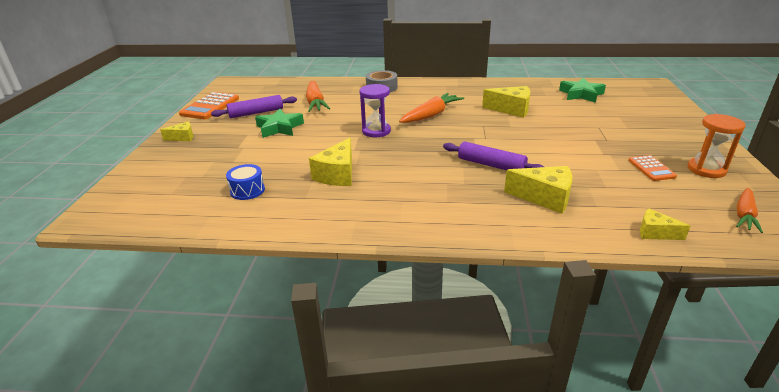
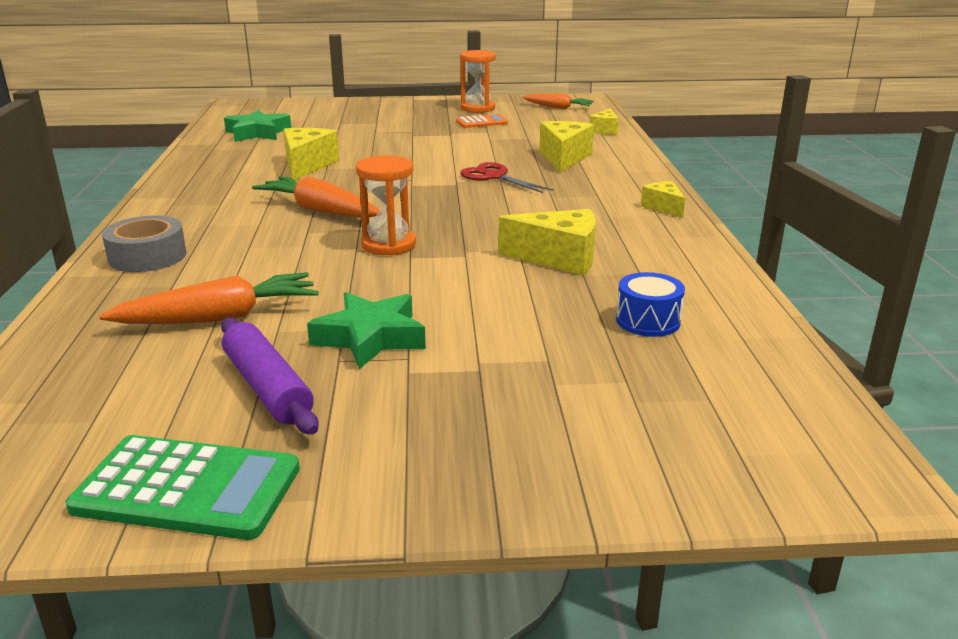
camera: 100 degrees left, 5 degrees down
(182, 137) = (436, 471): yellow cheese -> yellow cheese (663, 207)
(210, 106) = (187, 488): orange calculator -> green calculator
(376, 131) = (388, 245): purple hourglass -> orange hourglass
(491, 165) = (494, 177): purple rolling pin -> red scissors

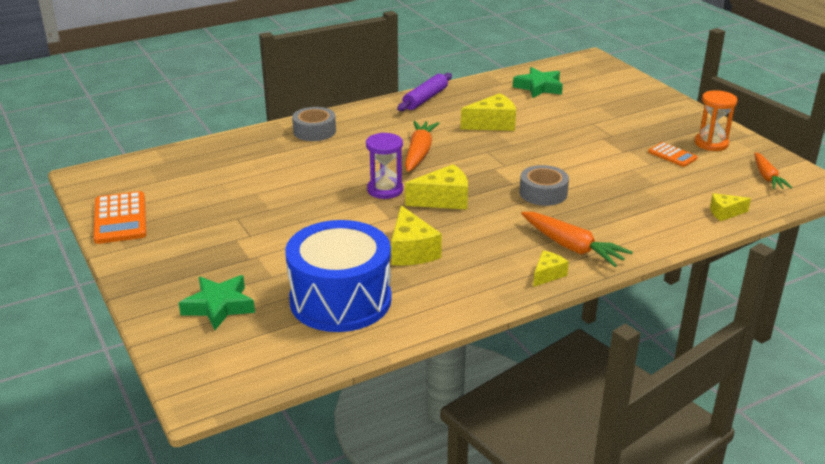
camera: 65 degrees right, 5 degrees up
(187, 488) = (120, 218): green calculator -> orange calculator
(218, 317) = (260, 174): orange carrot -> orange carrot (571, 247)
(267, 387) = (202, 209): purple rolling pin -> purple rolling pin (425, 99)
(370, 338) = (264, 219): green star -> green star (219, 306)
(388, 245) = (385, 190): orange hourglass -> purple hourglass
(494, 177) = (543, 193): red scissors -> grey tape
(564, 158) = (620, 210): yellow cheese -> yellow cheese (443, 200)
(648, 321) = (340, 300): blue drum -> blue drum, size x2.45

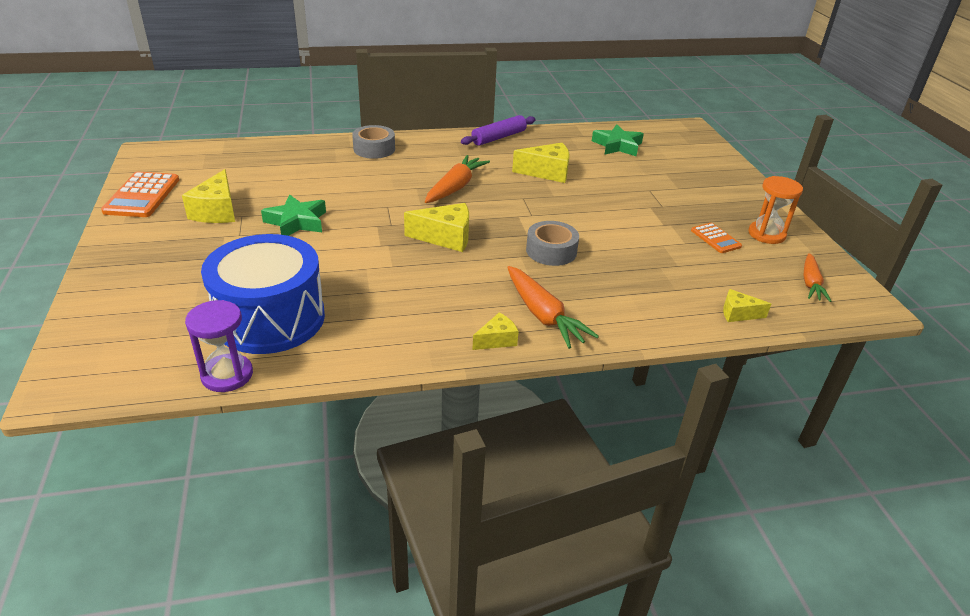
camera: 15 degrees right, 5 degrees up
(219, 306) = (154, 298): green star -> green star (296, 222)
(385, 190) = (397, 216): purple hourglass -> purple hourglass (227, 375)
(411, 251) = (376, 283): yellow cheese -> yellow cheese (217, 211)

